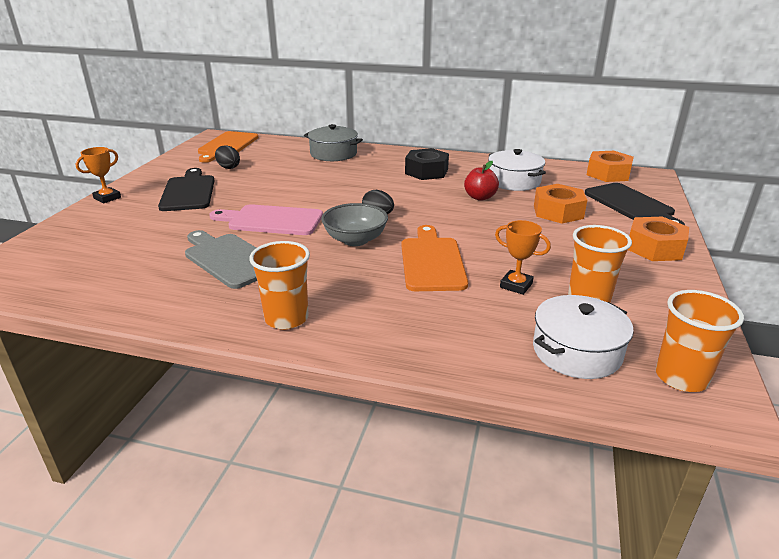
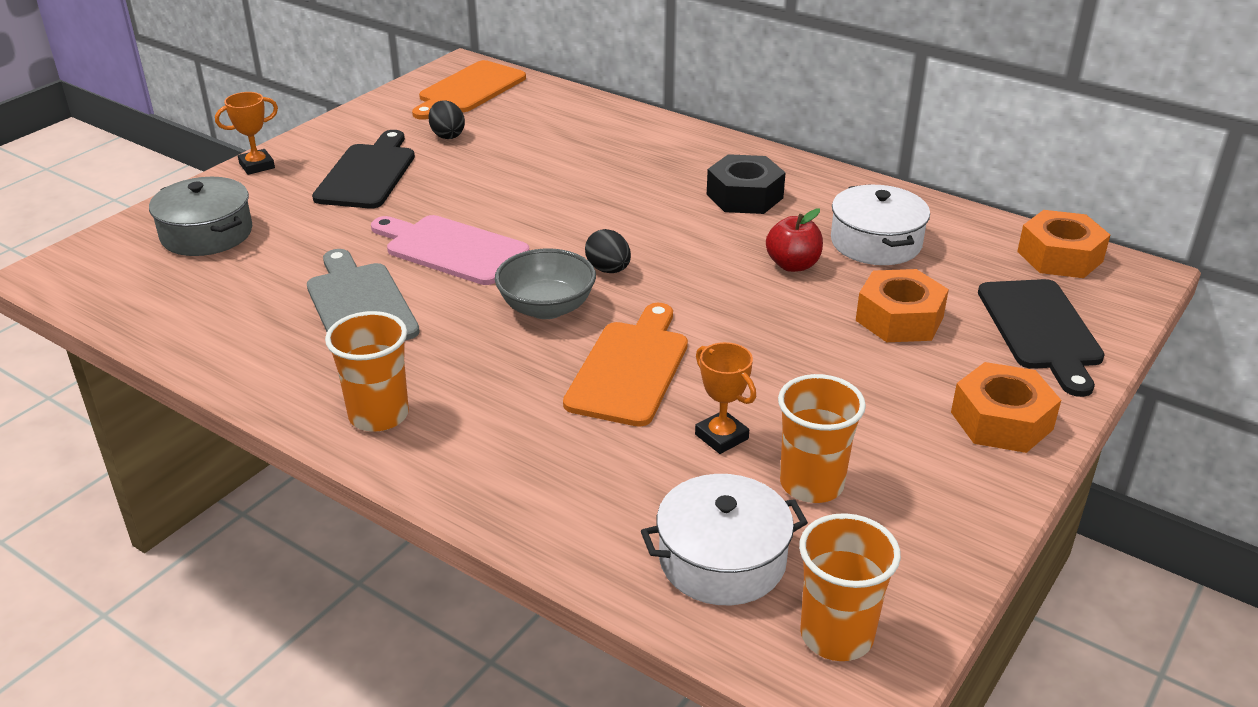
camera: 20 degrees right, 5 degrees up
(333, 154) = (621, 133): grey pot -> grey pot (207, 234)

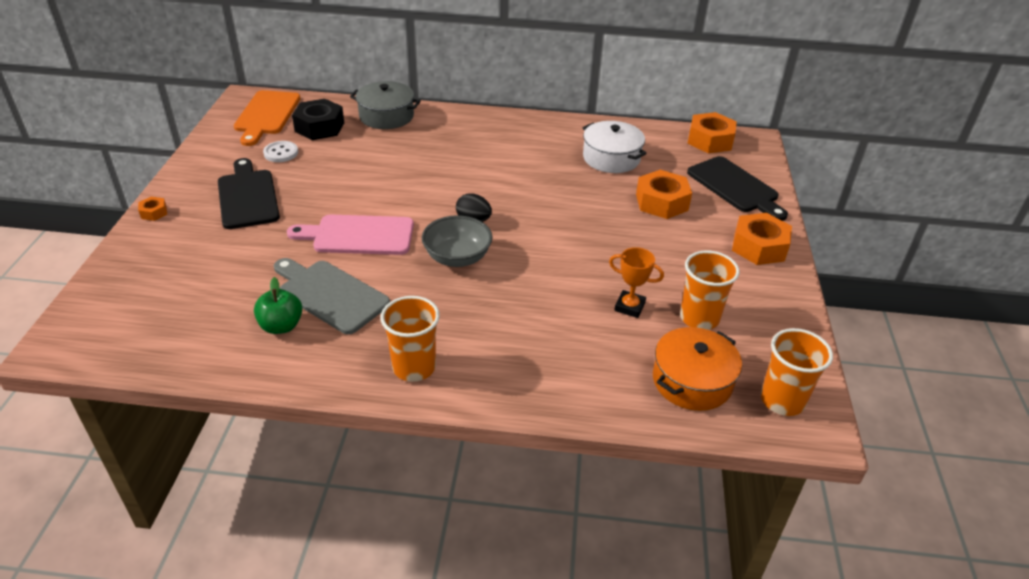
camera: 30 degrees left, 5 degrees up
(207, 234) = (163, 276): grey pot -> grey pot (386, 116)
(257, 166) = (154, 212): orange trophy -> orange nut
(277, 322) = (281, 326): none -> green apple
(447, 135) = (281, 153): black egg -> white button
(630, 368) = (542, 281): orange cutting board -> none
(722, 559) = (692, 381): white pot -> orange pot
(744, 196) = (513, 147): black nut -> black nut (319, 127)
(793, 265) = (578, 185): red apple -> none

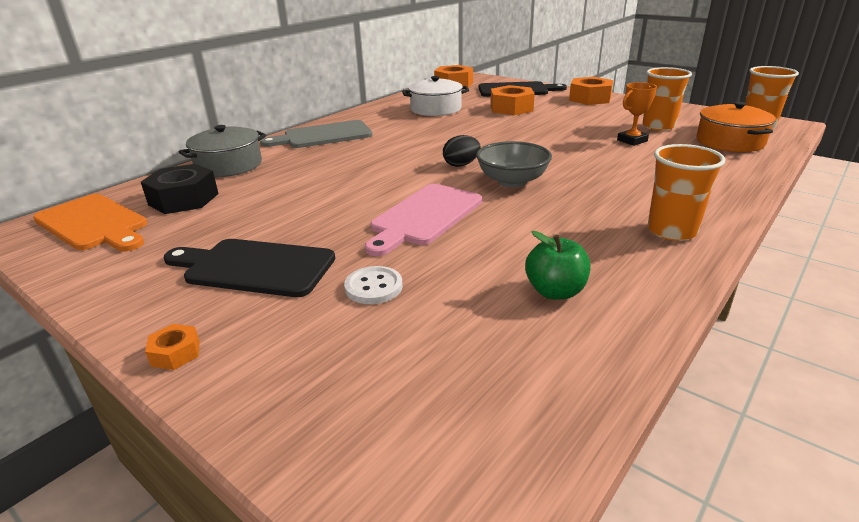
camera: 55 degrees left, 10 degrees down
(281, 153) = (195, 229): white button -> white button (373, 287)
(330, 294) = (517, 251): grey cutting board -> grey cutting board (323, 136)

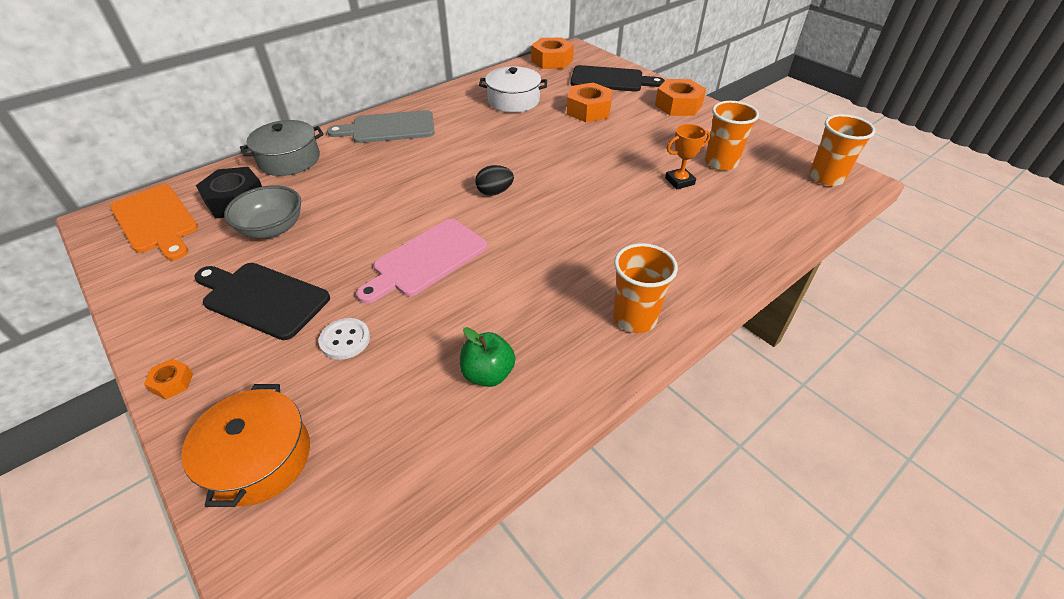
camera: 10 degrees right, 15 degrees up
(512, 181) = (529, 224): grey bowl -> grey bowl (272, 229)
(729, 142) = (778, 199): orange pot -> orange pot (259, 458)

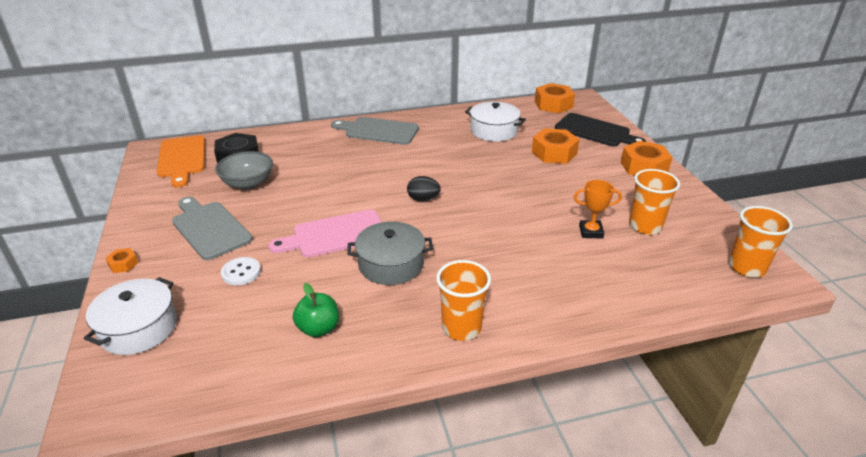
camera: 25 degrees right, 10 degrees down
(259, 458) = (138, 328): orange pot -> white pot
(262, 298) = (209, 228): black cutting board -> grey cutting board
(289, 160) = (292, 138): grey pot -> grey pot (391, 264)

